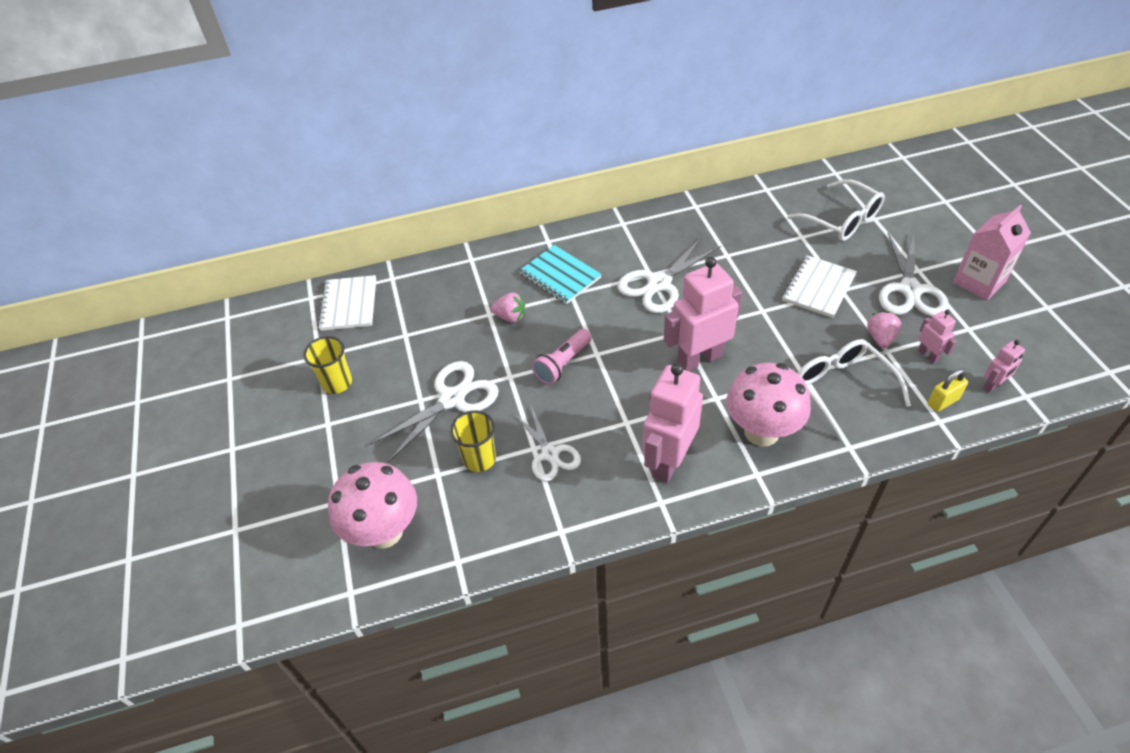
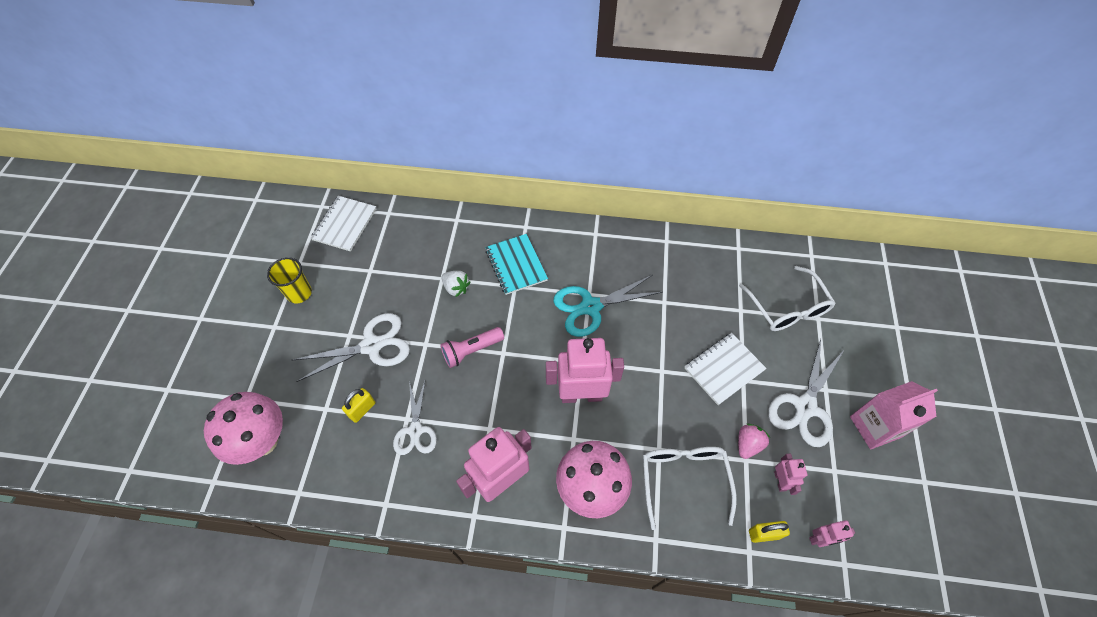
camera: 20 degrees right, 10 degrees up
(479, 459) = (362, 410): yellow cup -> yellow padlock
(510, 317) = (456, 288): pink strawberry -> white strawberry
(659, 284) = (590, 307): white scissors -> turquoise scissors

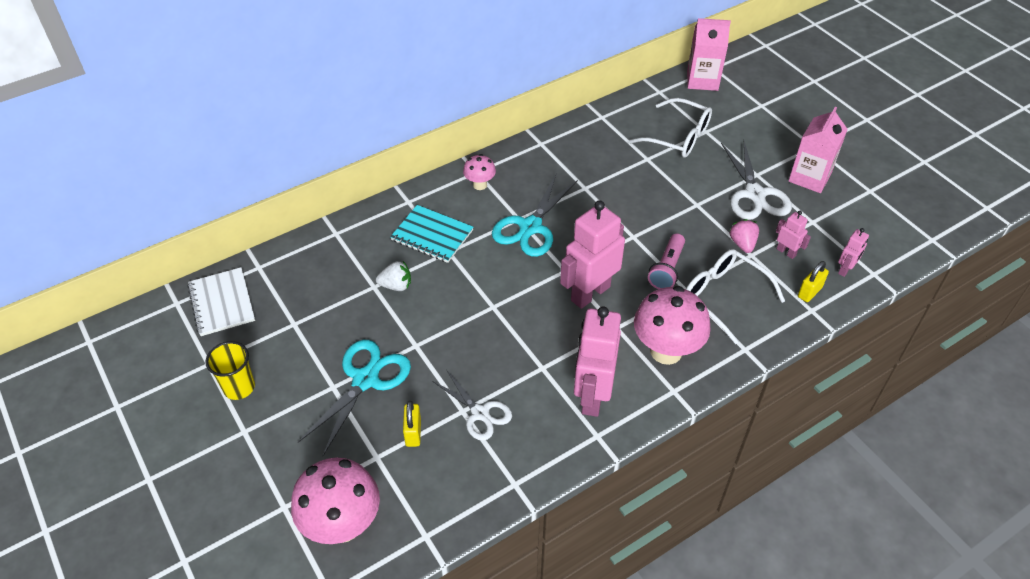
camera: 40 degrees left, 10 degrees down
(372, 346) = (365, 379): white scissors -> turquoise scissors
(471, 351) = (463, 323): pink flashlight -> pink flashlight (667, 269)
(587, 246) = (480, 185): none -> pink mushroom
(724, 369) = (676, 206): white notebook -> none
(862, 268) = (702, 80): none -> pink carton

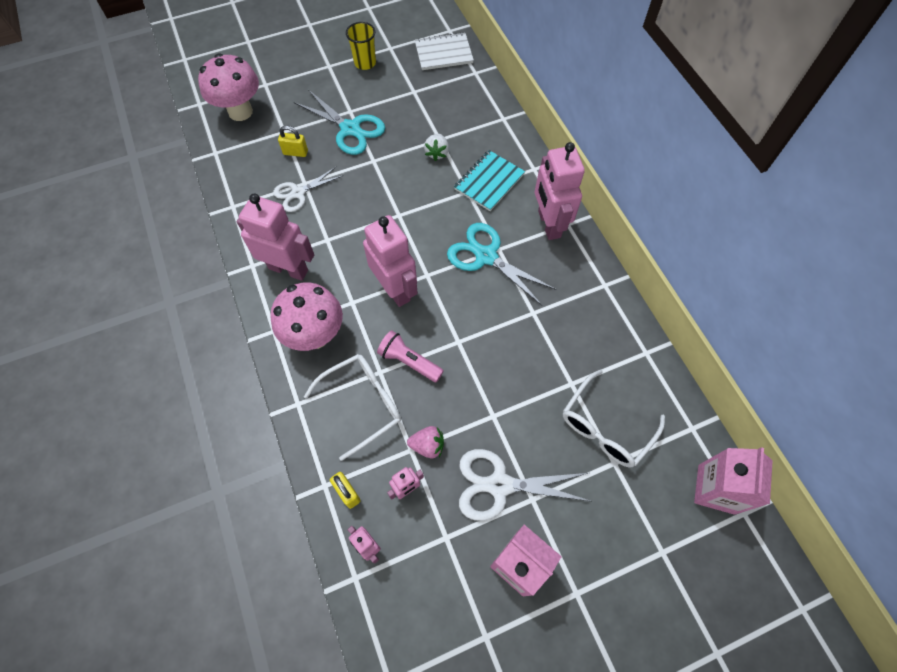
camera: 100 degrees right, 15 degrees up
(480, 185) = (548, 224): pink mushroom -> pink robot

